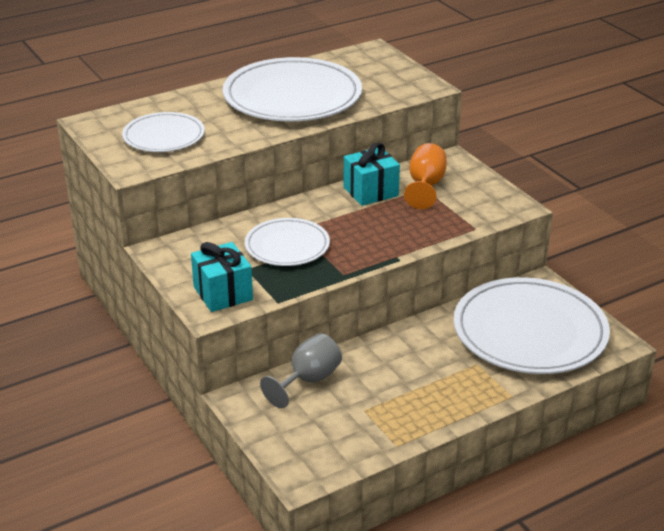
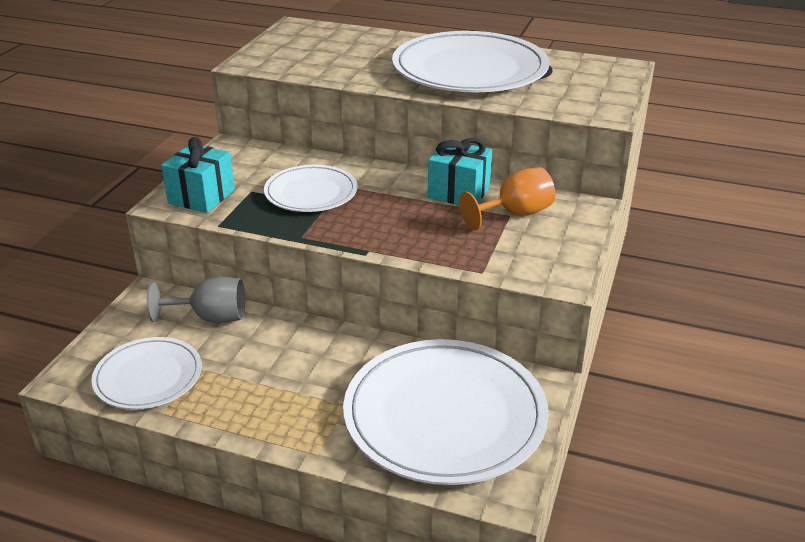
camera: 50 degrees right, 0 degrees up
(164, 136) = (316, 54): white plate -> white plate (148, 377)

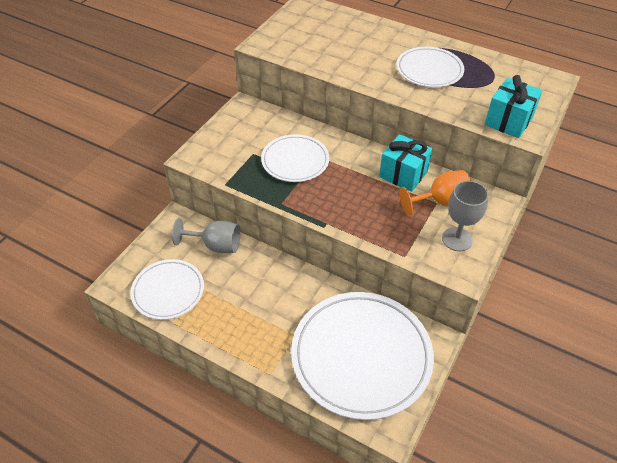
camera: 10 degrees right, 15 degrees up
(201, 196) = (217, 154): turquoise gift -> turquoise gift (508, 121)
(469, 69) = (429, 70): white plate -> white plate, size x0.55
(546, 248) = (457, 239): none -> grey goblet

